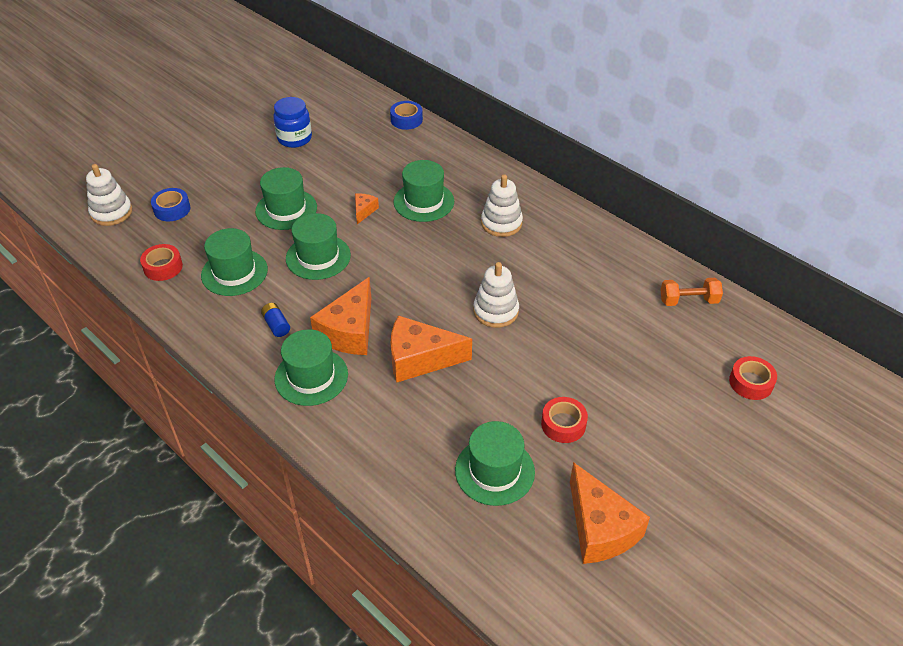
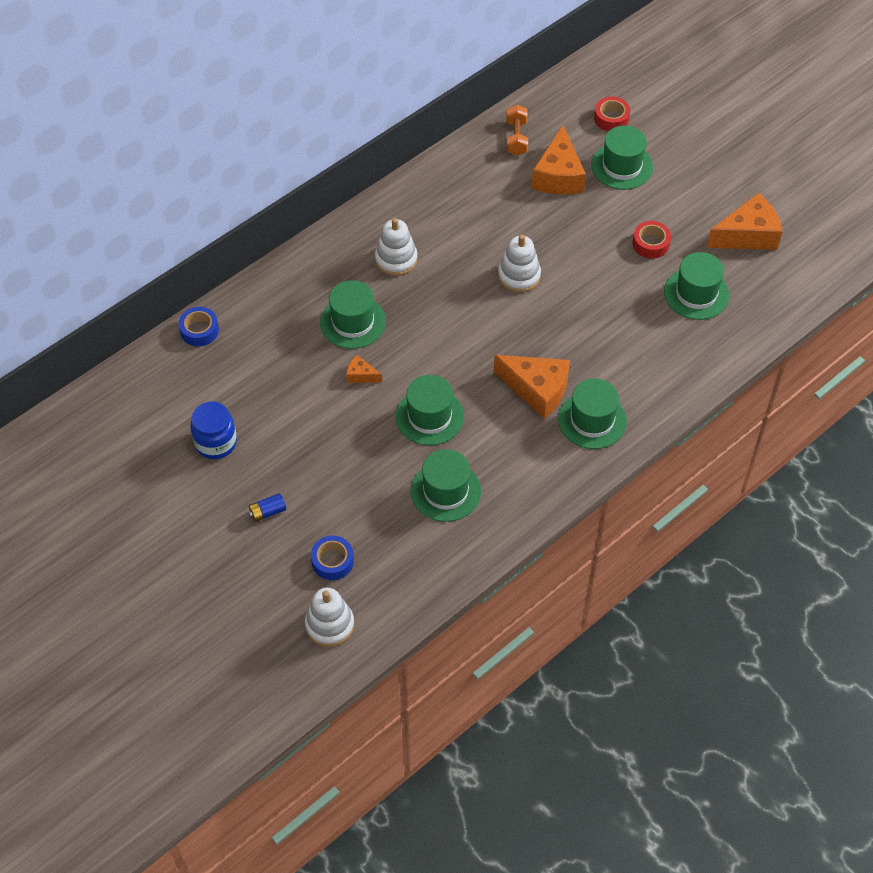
camera: 85 degrees left, 10 degrees up
(163, 267) = (430, 559): red tape -> none
(276, 325) = (525, 450): blue battery -> blue battery (267, 512)
(286, 209) = (348, 447): green hat -> green hat (622, 166)
(420, 359) = (574, 337): orange cheese -> orange cheese (558, 176)

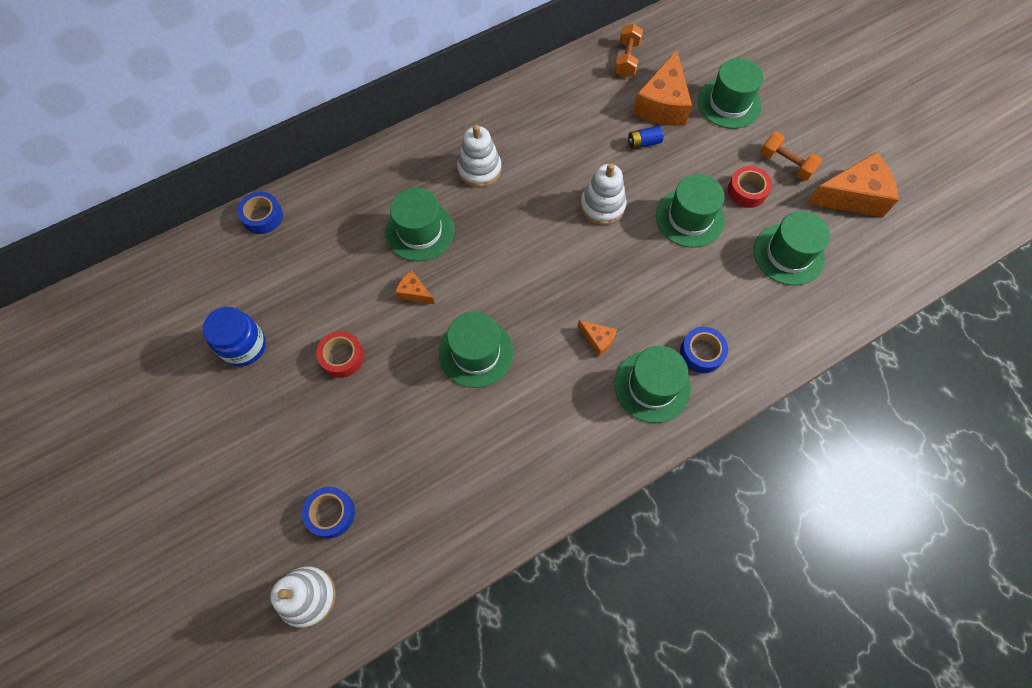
camera: 10 degrees right, 10 degrees up
(267, 512) = (276, 439): blue battery -> blue battery (643, 143)
(445, 491) = (474, 446): green hat -> green hat (689, 218)
(537, 390) = (598, 340): orange cheese -> orange cheese, size x0.47
(611, 118) = (726, 52): red tape -> red tape (342, 357)
(631, 387) = (701, 352): none -> blue tape
(683, 215) = (785, 164): none -> orange dumbbell

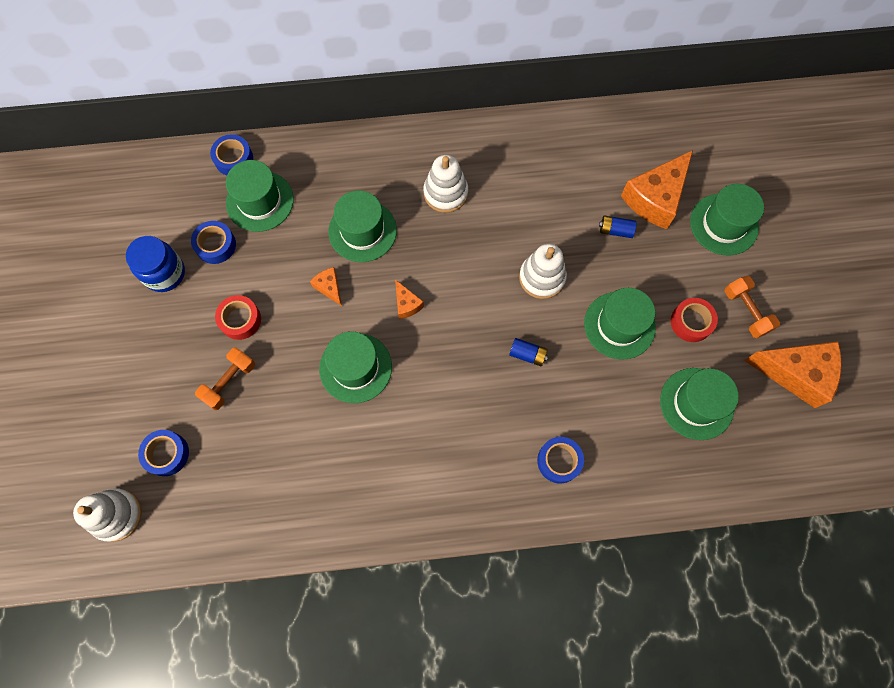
camera: 25 degrees right, 5 degrees up
(283, 300) = (216, 245): none -> blue tape
(598, 340) = (469, 405): orange cheese -> orange cheese (406, 304)
(625, 275) = (527, 355): none -> blue battery
(626, 60) = (645, 137): orange dumbbell -> orange dumbbell (229, 382)
(652, 386) = (496, 471): green hat -> green hat (260, 201)

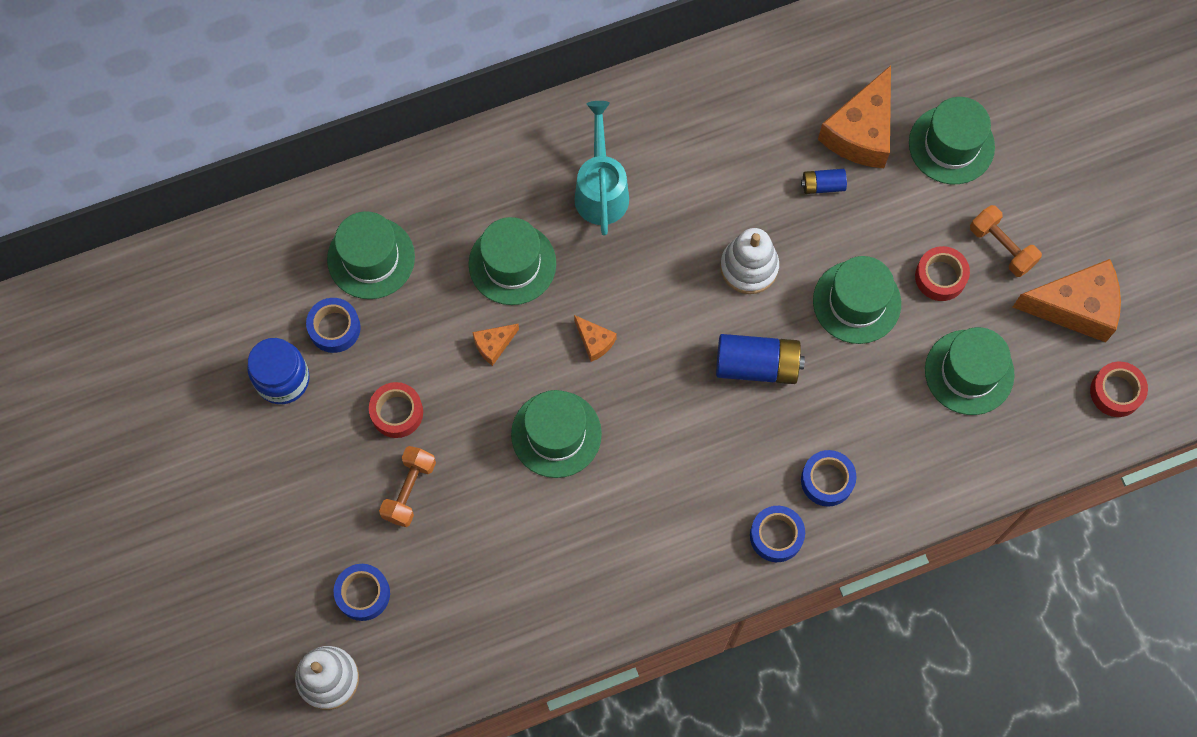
camera: 15 degrees left, 0 degrees up
(234, 159) = (319, 211): blue tape -> blue tape (776, 536)
(329, 287) = (493, 345): orange cheese -> orange cheese turned 75 degrees counterclockwise
(445, 193) = (601, 189): white stacking toy -> turquoise watering can
(527, 355) = (757, 365): blue battery -> blue battery, size x1.89
(815, 451) = (1116, 392): none -> red tape

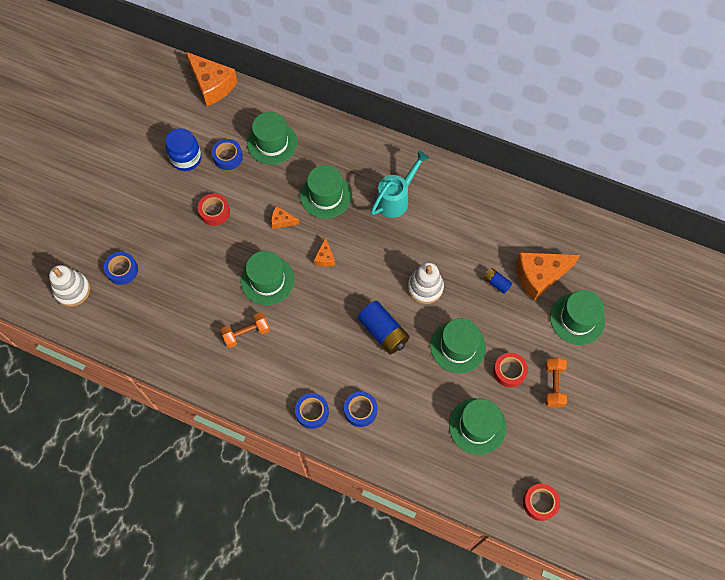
camera: 45 degrees right, 5 degrees down
(409, 490) = (185, 247): orange dumbbell -> orange dumbbell (246, 333)
(1075, 307) = (561, 445): orange cheese -> orange cheese (212, 85)

